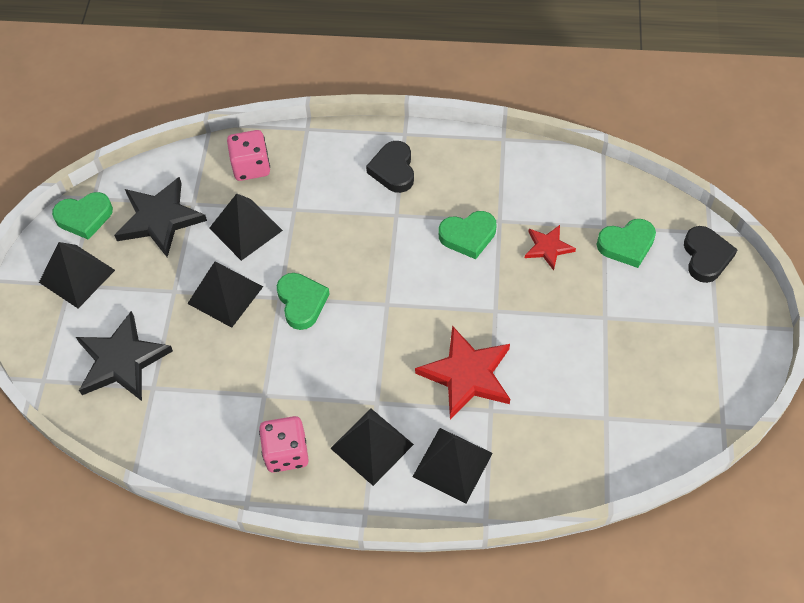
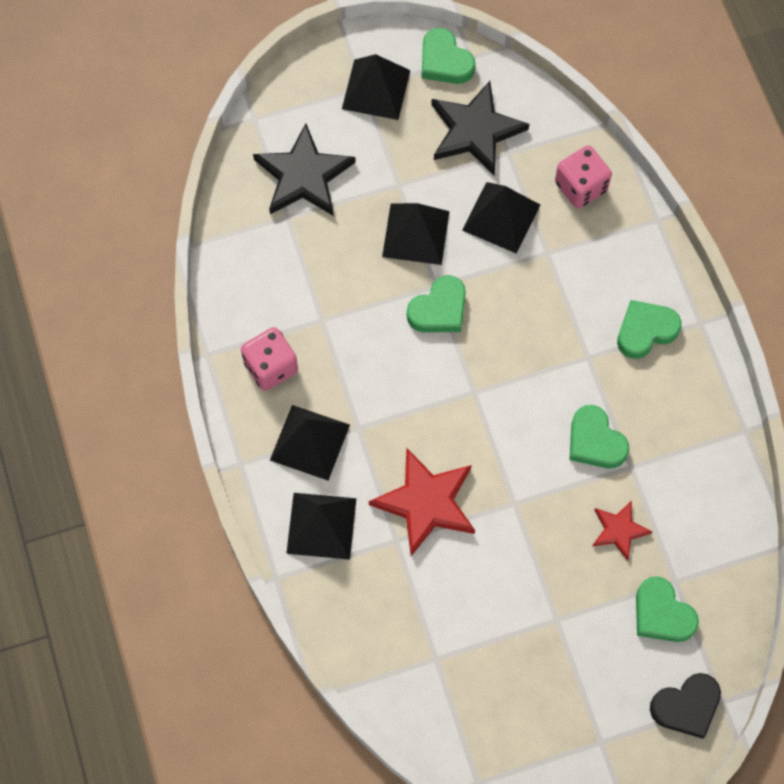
camera: 65 degrees right, 10 degrees up
(393, 170) = (645, 331): black heart -> green heart

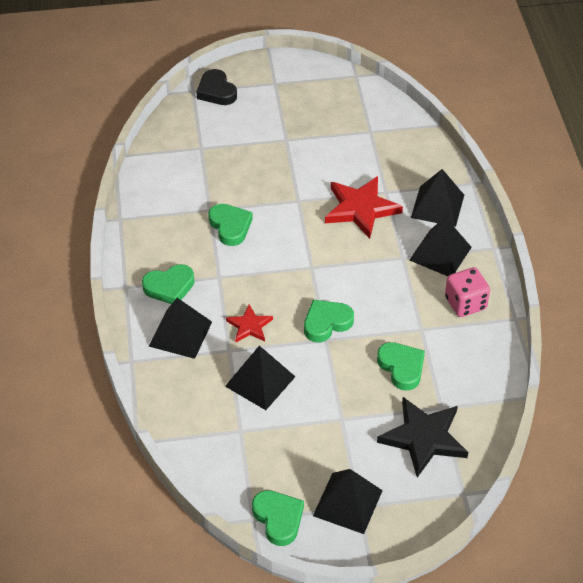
camera: 170 degrees left, 20 degrees down
(415, 234) = (334, 379): black pyramid -> black pyramid (180, 334)
(475, 131) = (265, 453): black star -> none
(580, 187) = (186, 394): pink dice -> none
(619, 530) = (230, 177): red star -> red star (249, 326)
(662, 614) = (216, 133): green heart -> green heart (401, 367)
(686, 706) = (216, 91): black heart -> black heart turned 105 degrees counterclockwise

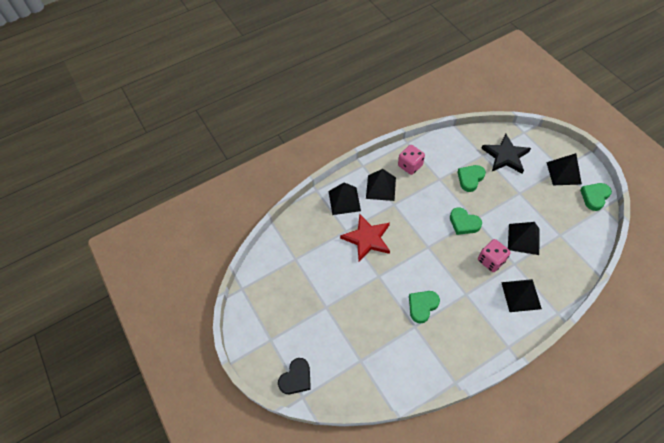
camera: 110 degrees left, 10 degrees up
(169, 287) = (491, 319): green heart -> none
(249, 326) = (491, 260): red star -> pink dice

